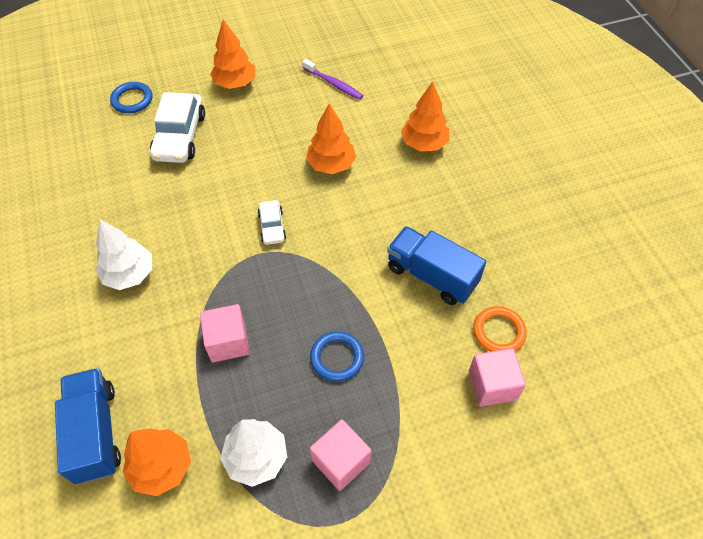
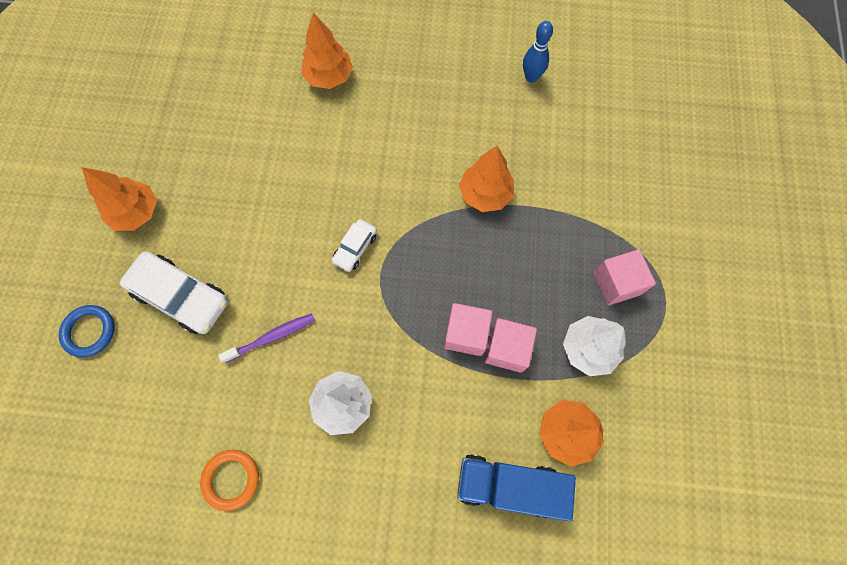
camera: 65 degrees left, 15 degrees up
(272, 226) = (355, 248): white car -> white car turned 105 degrees clockwise
(331, 165) = (308, 166): orange tree -> orange tree (485, 194)
(333, 83) = (201, 119): purple toothbrush -> purple toothbrush (271, 337)
(337, 358) = (523, 248): blue ring -> none
(431, 276) = (477, 139): blue truck -> none
(492, 385) = (596, 145): pink cube -> pink cube (507, 349)
(499, 332) = (553, 117): orange ring -> orange ring (231, 479)
(532, 295) = (531, 77): none -> blue bowling pin

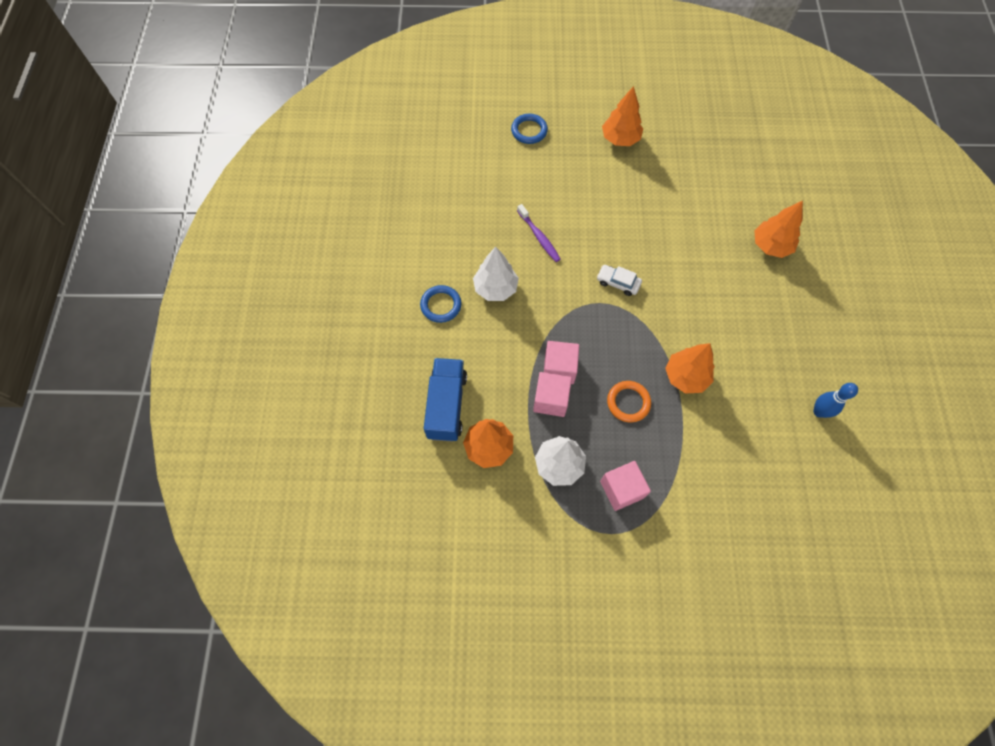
camera: 85 degrees right, 5 degrees down
(181, 296) = (561, 177): white car -> none
(231, 479) = (439, 228): orange ring -> orange ring (628, 402)
(360, 484) = (441, 305): none -> blue ring

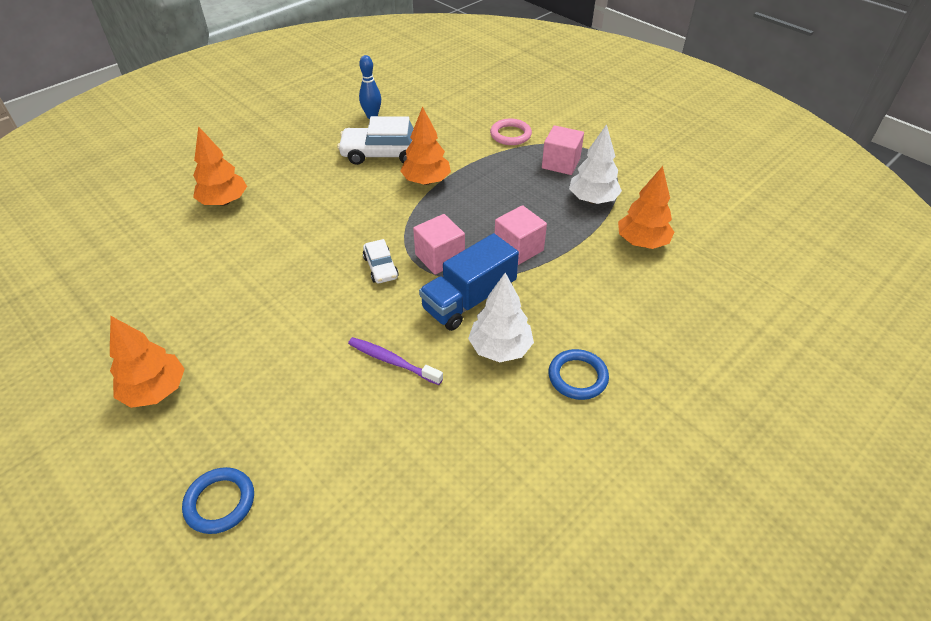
camera: 135 degrees left, 20 degrees down
(446, 405) = (654, 291): blue truck -> blue truck (469, 300)
(539, 236) = (392, 361): purple toothbrush -> purple toothbrush turned 75 degrees counterclockwise
(550, 400) = (552, 235): pink cube -> pink cube (440, 257)
(628, 402) = (491, 196): orange ring -> none
(696, 492) = (510, 135): none -> pink ring
(749, 377) = (384, 154): none -> white car

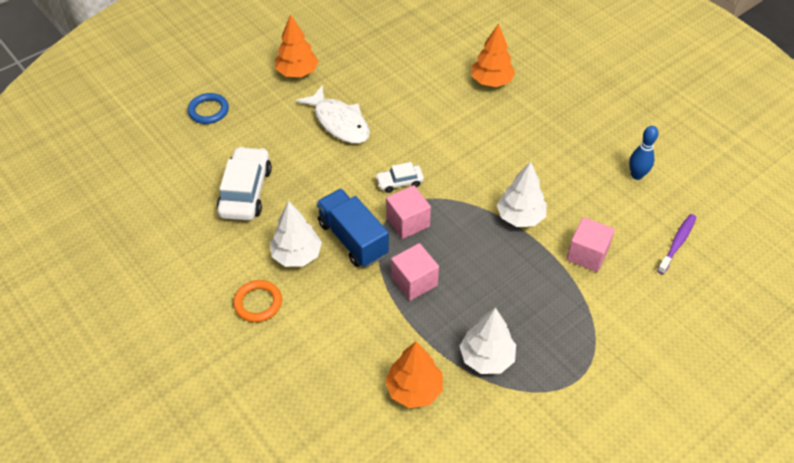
camera: 95 degrees right, 5 degrees up
(272, 331) = (339, 122): none -> white fish
(384, 154) = (567, 185): white car -> white car (246, 191)
(392, 361) = (297, 189): purple toothbrush -> purple toothbrush (677, 243)
(426, 181) = (520, 217): orange tree -> white tree
(510, 135) = (609, 297): pink ring -> none
(561, 163) = (554, 338): pink cube -> pink cube (587, 254)
(577, 377) = (258, 303): blue ring -> orange ring

